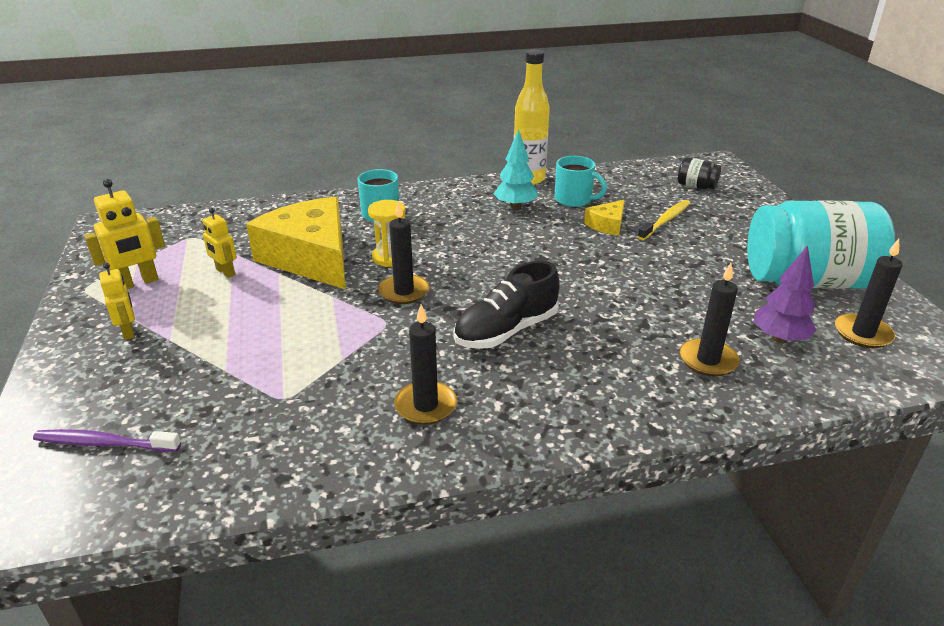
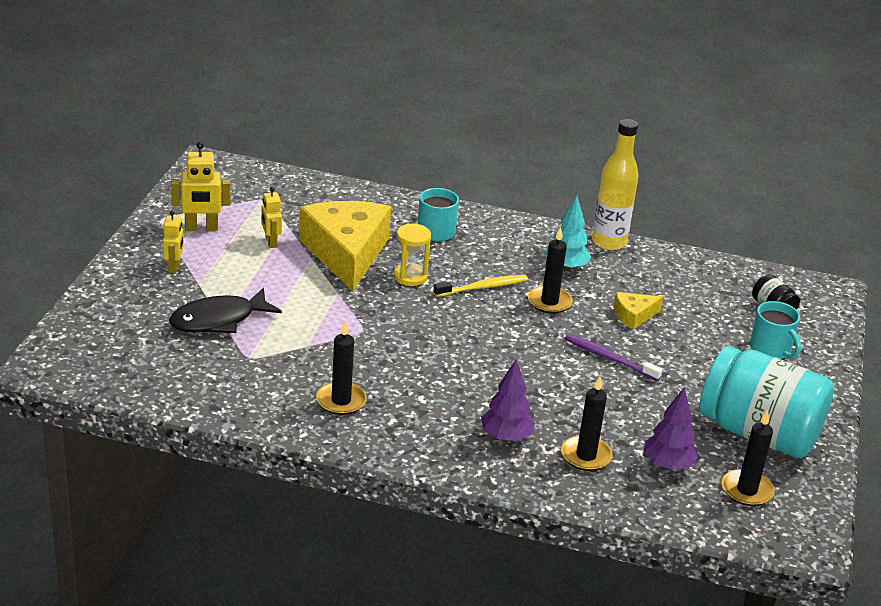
camera: 25 degrees right, 0 degrees up
(105, 443) = (120, 341): purple toothbrush -> purple toothbrush (609, 358)
(219, 370) = (218, 320): none -> black fish
(404, 292) = (396, 310): black candle -> black candle (549, 302)
(506, 331) = (449, 372): black shoe -> none
(574, 200) = (630, 279): turquoise mug -> turquoise mug (771, 349)
(621, 373) = (505, 437): none -> purple tree
(665, 221) = (695, 331): yellow toothbrush -> yellow toothbrush (482, 287)

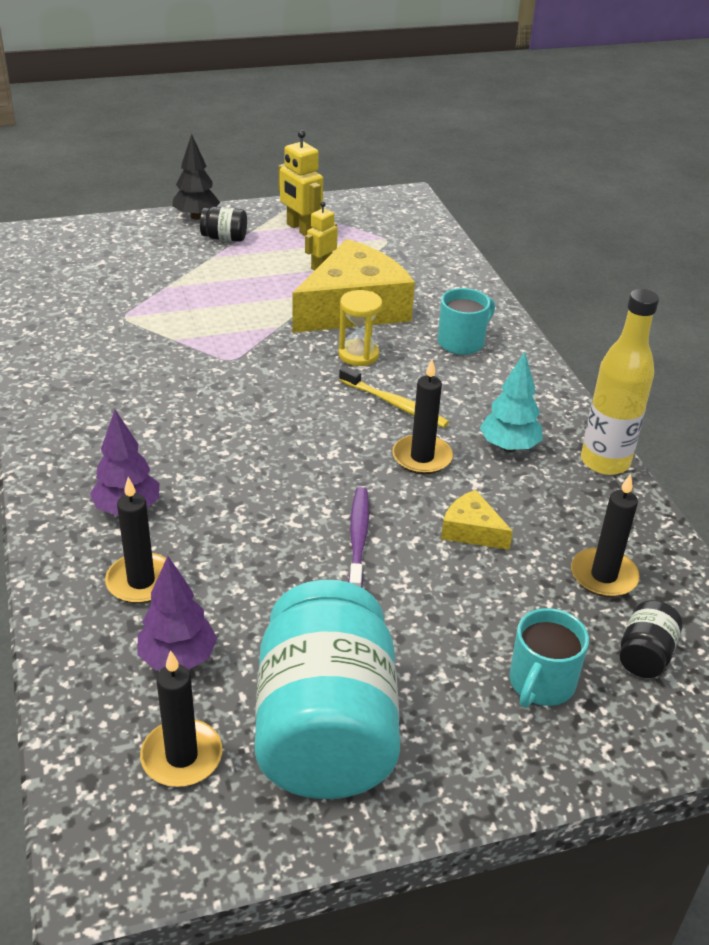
camera: 60 degrees right, 5 degrees up
(119, 266) = (196, 217): none -> black tree
(174, 267) = (224, 238): yellow robot -> black jar
(218, 320) = (166, 284): black fish -> none
(341, 401) = (100, 386): black candle -> black candle (603, 576)

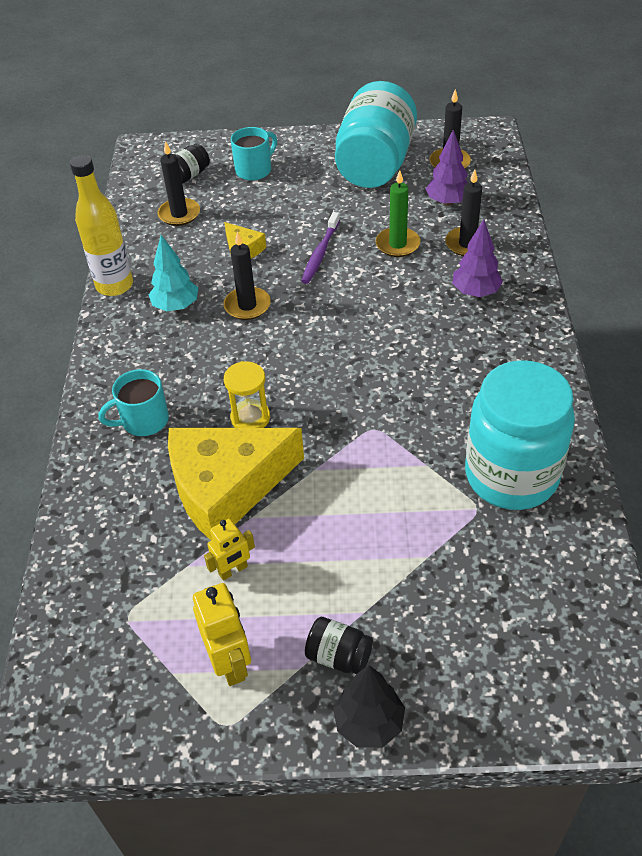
camera: 160 degrees left, 10 degrees up
(91, 340) = (511, 475): none -> turquoise jar
(248, 567) = (397, 244): none -> green candle
(394, 404) = (244, 357): yellow toothbrush -> none

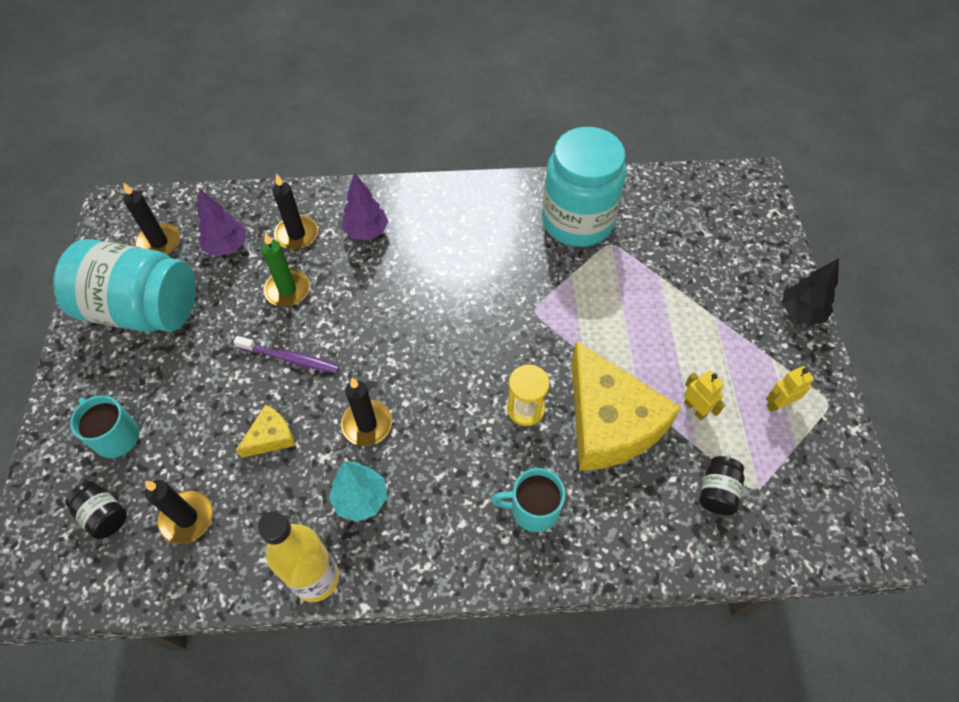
camera: 95 degrees left, 10 degrees up
(143, 421) = (533, 509): turquoise mug -> turquoise mug turned 120 degrees clockwise
(230, 663) = (778, 404): yellow robot -> yellow robot, size x0.65
(339, 656) = (755, 331): black jar -> black jar (717, 492)

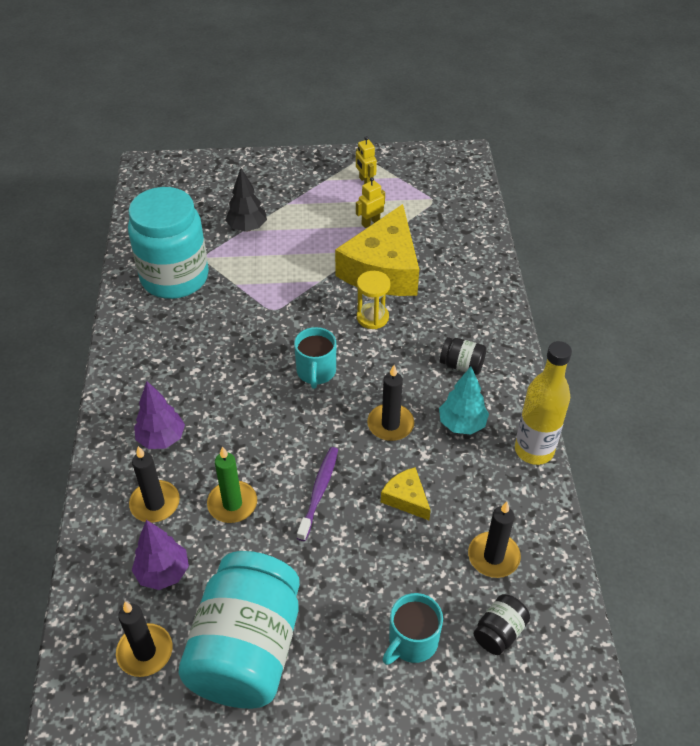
camera: 90 degrees left, 10 degrees down
(533, 509) = (459, 315): turquoise mug -> turquoise mug (316, 372)
(609, 422) = (383, 269): yellow cheese -> yellow cheese turned 135 degrees clockwise
(717, 492) = (436, 218): black jar -> black jar (462, 365)
(801, 313) = (286, 160): black tree -> black tree (247, 228)

